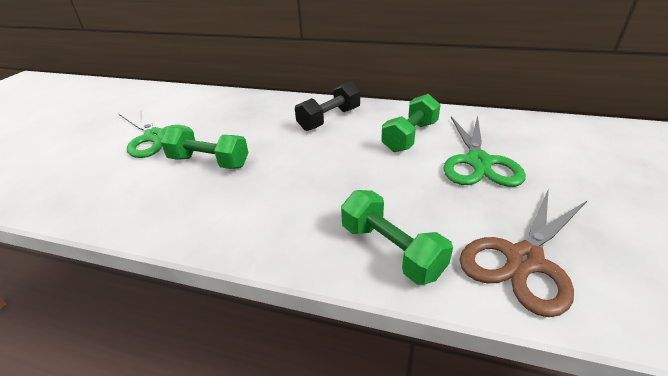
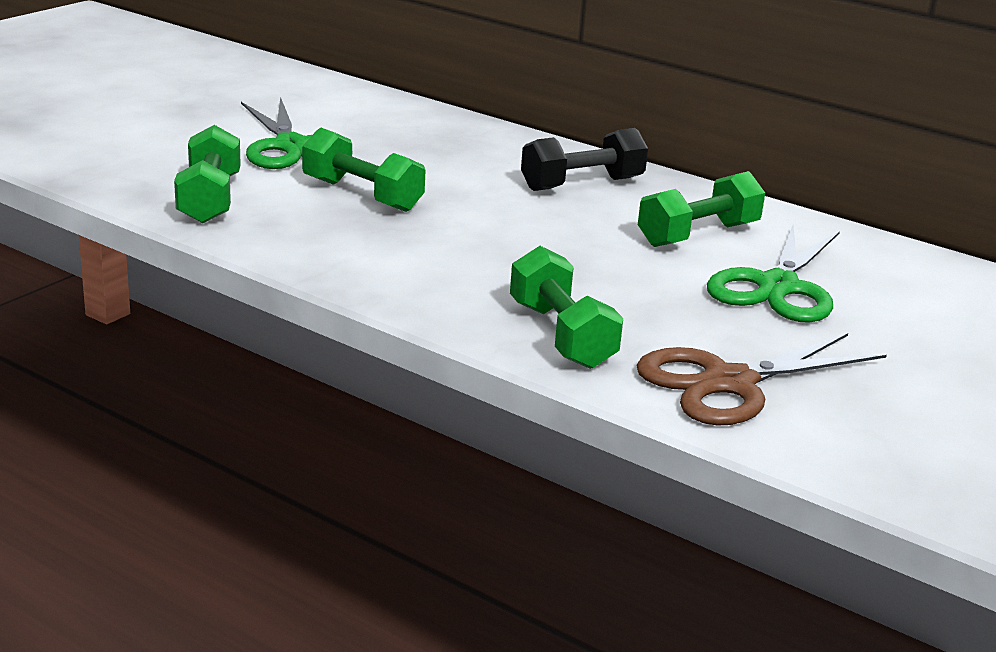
camera: 15 degrees right, 10 degrees down
(107, 195) = (210, 199): none -> green dumbbell

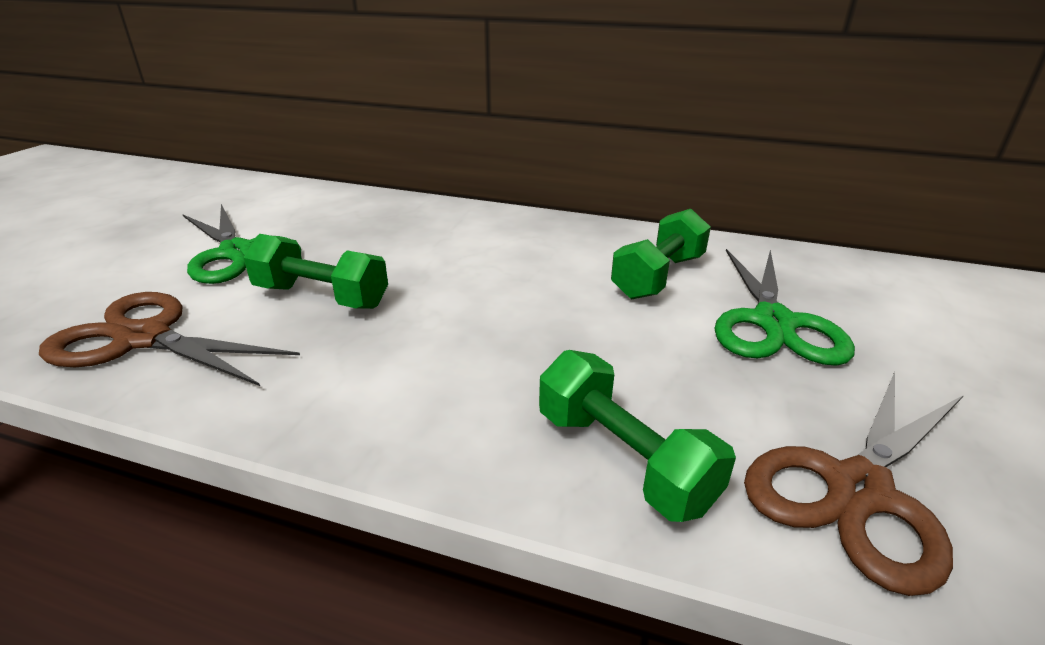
camera: 15 degrees left, 5 degrees up
(210, 199) = (143, 339): green dumbbell -> brown scissors
(582, 184) = (526, 242): black dumbbell -> none

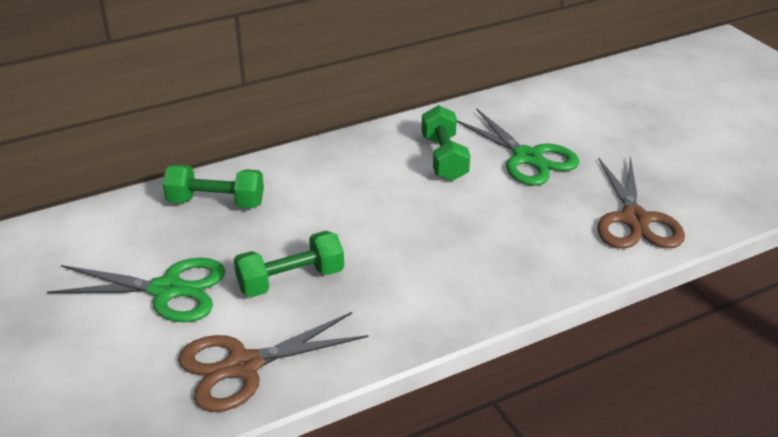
camera: 45 degrees left, 5 degrees up
(623, 459) = (554, 261): green dumbbell -> green dumbbell (216, 202)

